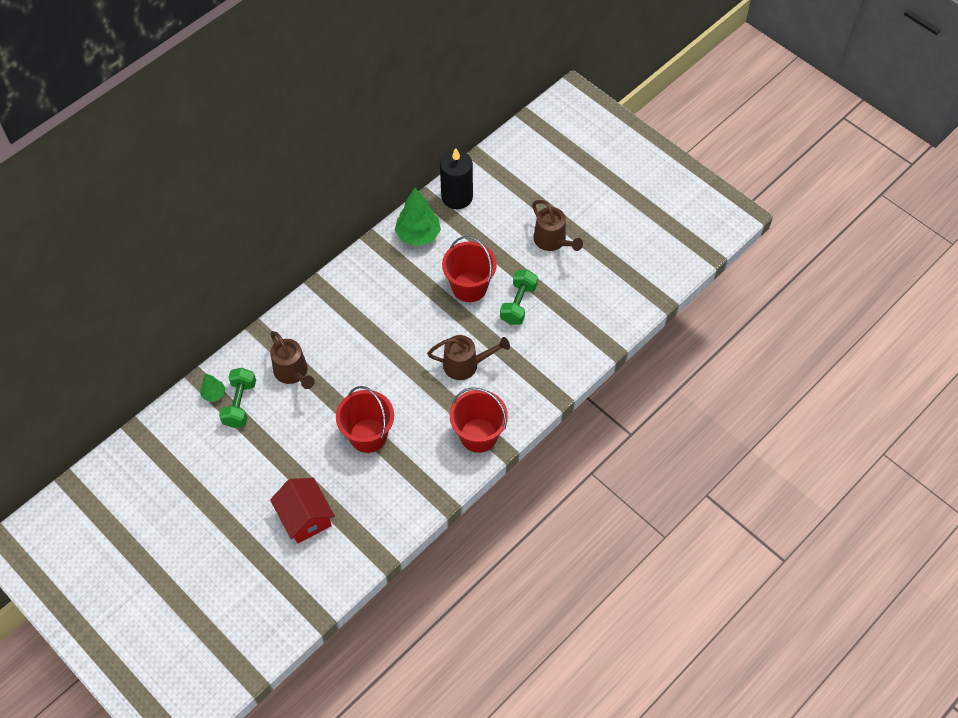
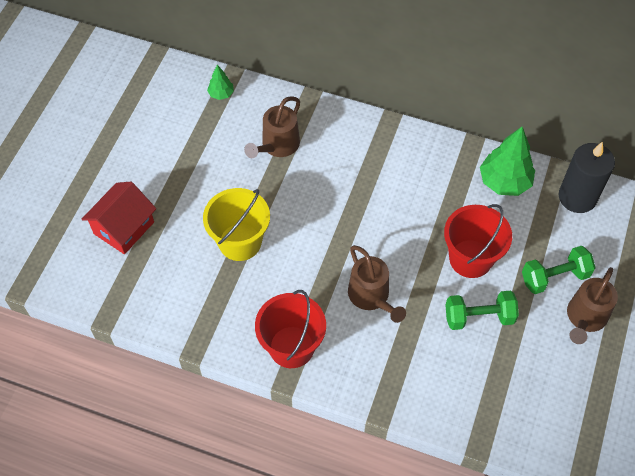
camera: 65 degrees right, 0 degrees up
(240, 404) = (221, 119): green dumbbell -> green dumbbell (554, 277)
(368, 435) = (240, 242): red bucket -> yellow bucket

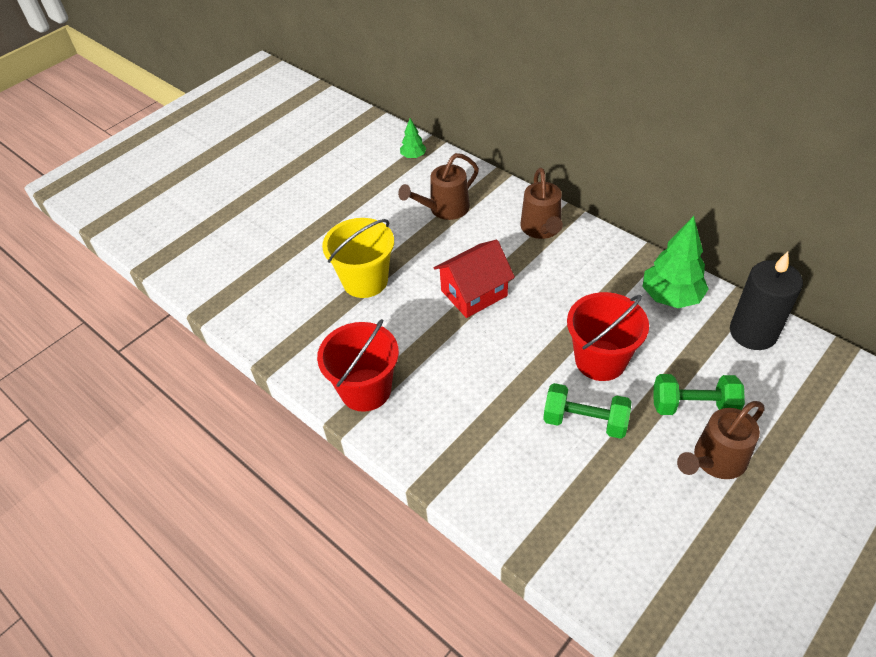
camera: 25 degrees right, 10 degrees down
(124, 228) = (265, 241): red house -> red house (474, 293)
(372, 297) = (473, 367): brown watering can -> brown watering can (542, 229)

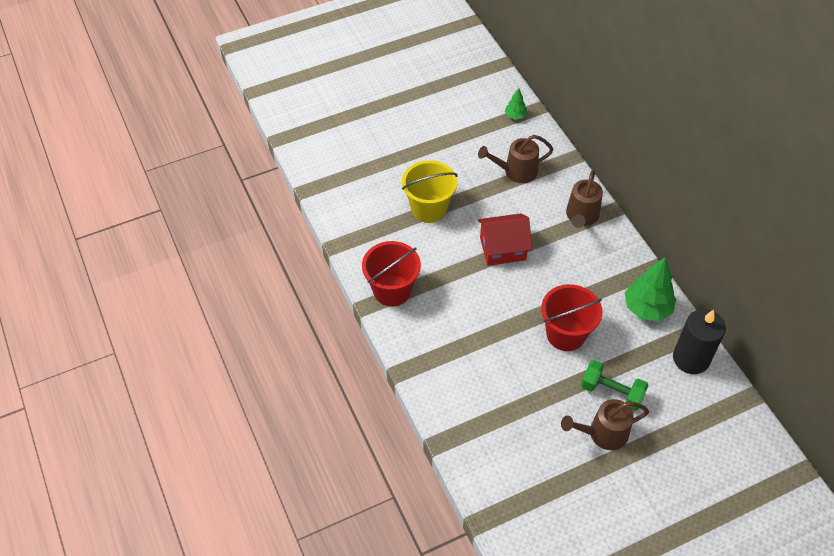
camera: 20 degrees right, 5 degrees up
(585, 421) = (529, 372): green dumbbell -> none

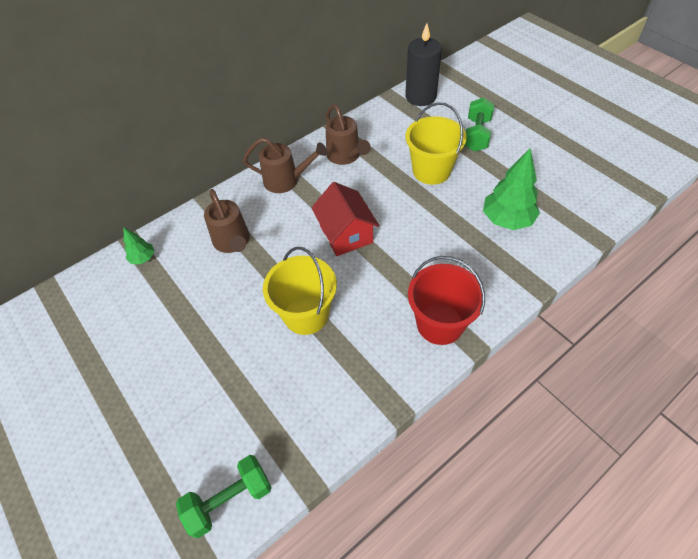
camera: 100 degrees left, 0 degrees up
(311, 152) = (230, 500): none -> green dumbbell
(566, 334) = (431, 171): red bucket -> yellow bucket
(602, 434) = (519, 135): brown watering can -> brown watering can (346, 156)
(647, 308) = (380, 125): green tree -> green tree (507, 220)

